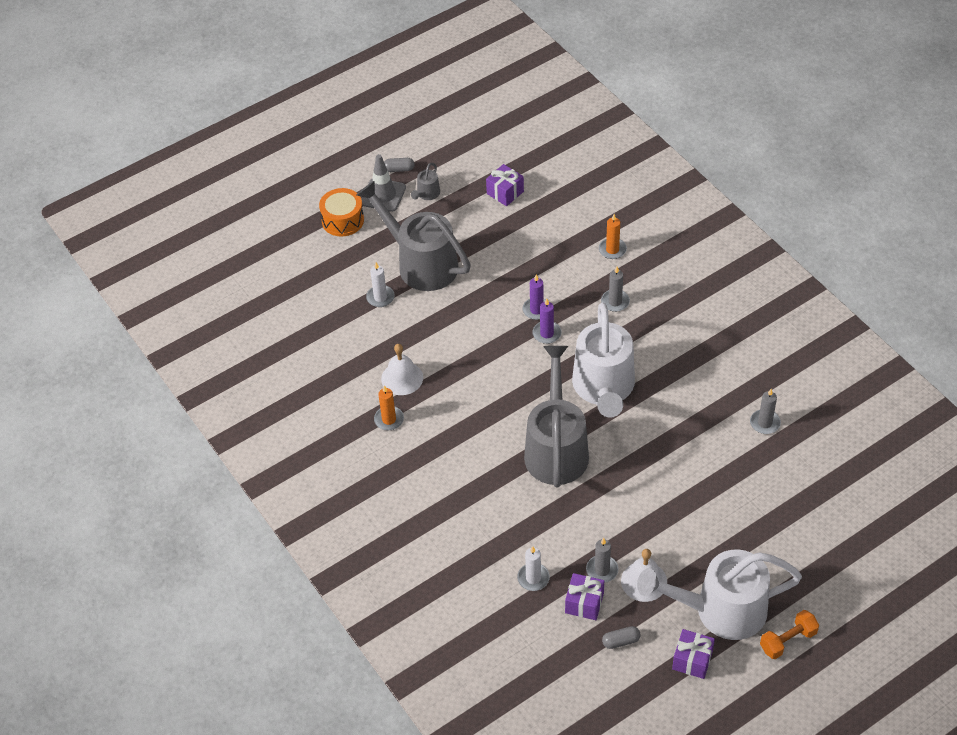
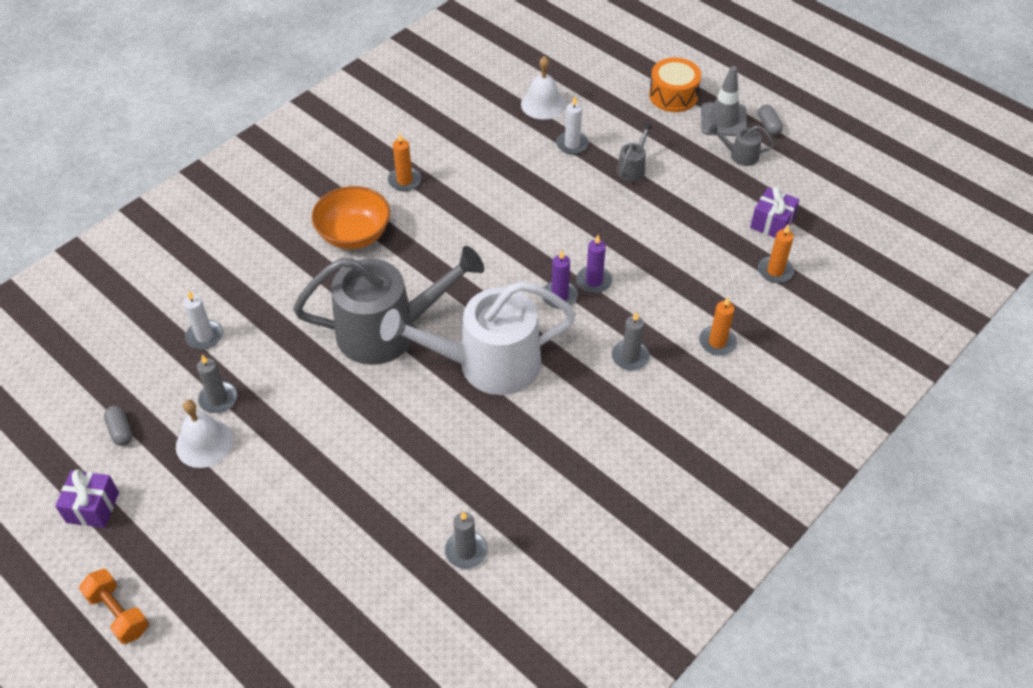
camera: 75 degrees right, 0 degrees up
(402, 378) = (463, 181): white bell -> white bell (543, 104)
(420, 263) = (632, 168): grey watering can -> grey watering can, size x0.41
(444, 462) = (354, 234): none -> orange bowl
(553, 202) = (775, 271): none -> orange candle
(584, 603) = (172, 388): purple gift -> none
(720, 610) = (163, 530): white watering can -> none

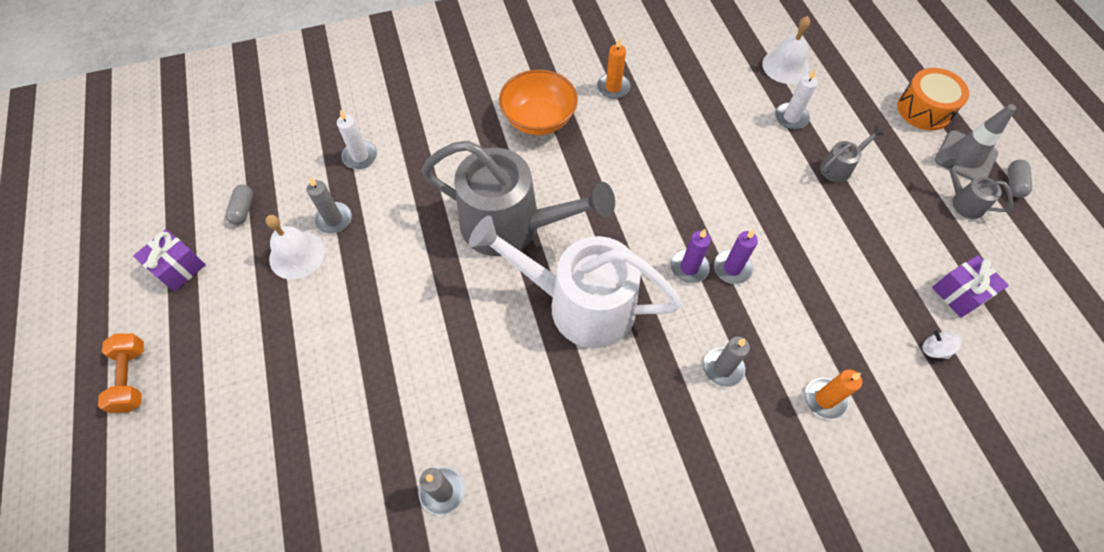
camera: 30 degrees right, 10 degrees up
(775, 271) = (934, 349): orange candle -> white spinning top

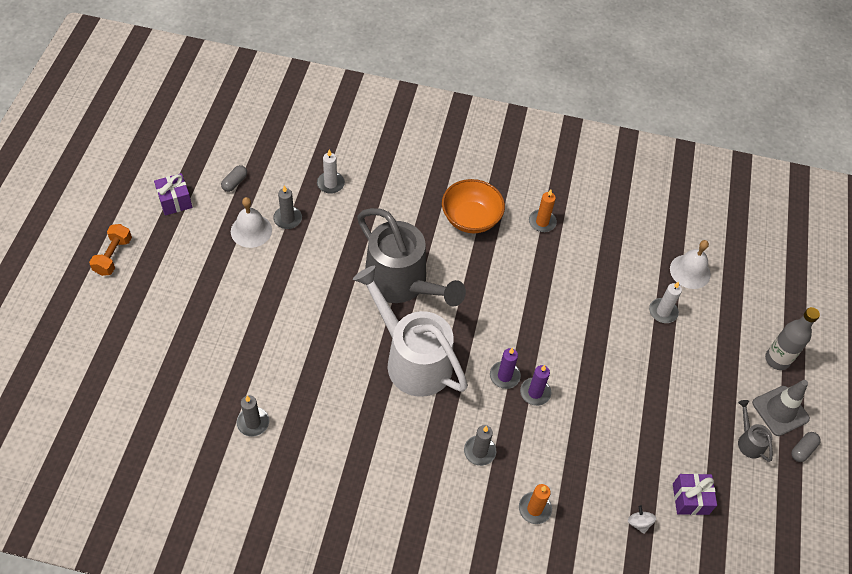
camera: 25 degrees right, 5 degrees down
(839, 167) = (671, 366): grey watering can -> none
(924, 109) = (777, 359): orange drum -> grey bottle

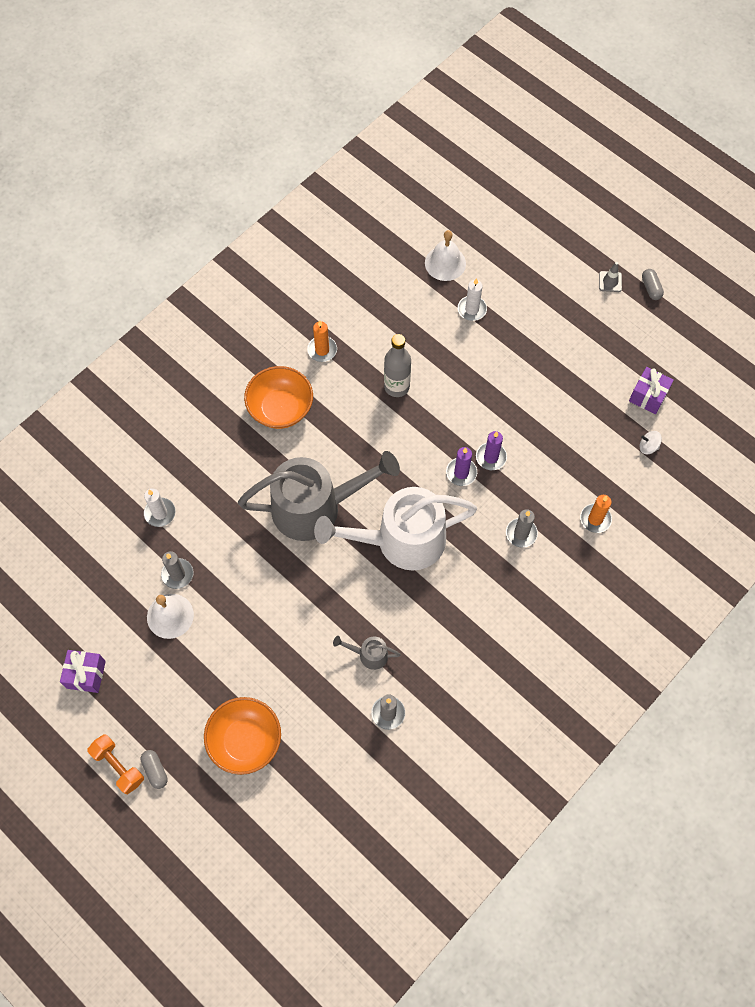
camera: 55 degrees left, 10 degrees up
(176, 330) = (245, 741): none -> orange bowl
(235, 182) = (99, 604): grey capsule -> grey capsule (155, 770)
(749, 441) = (623, 322): grey watering can -> grey watering can (369, 654)
(777, 359) = (565, 253): grey bottle -> grey bottle (396, 386)
(780, 411) = (610, 281): grey traffic cone -> grey traffic cone, size x0.55

